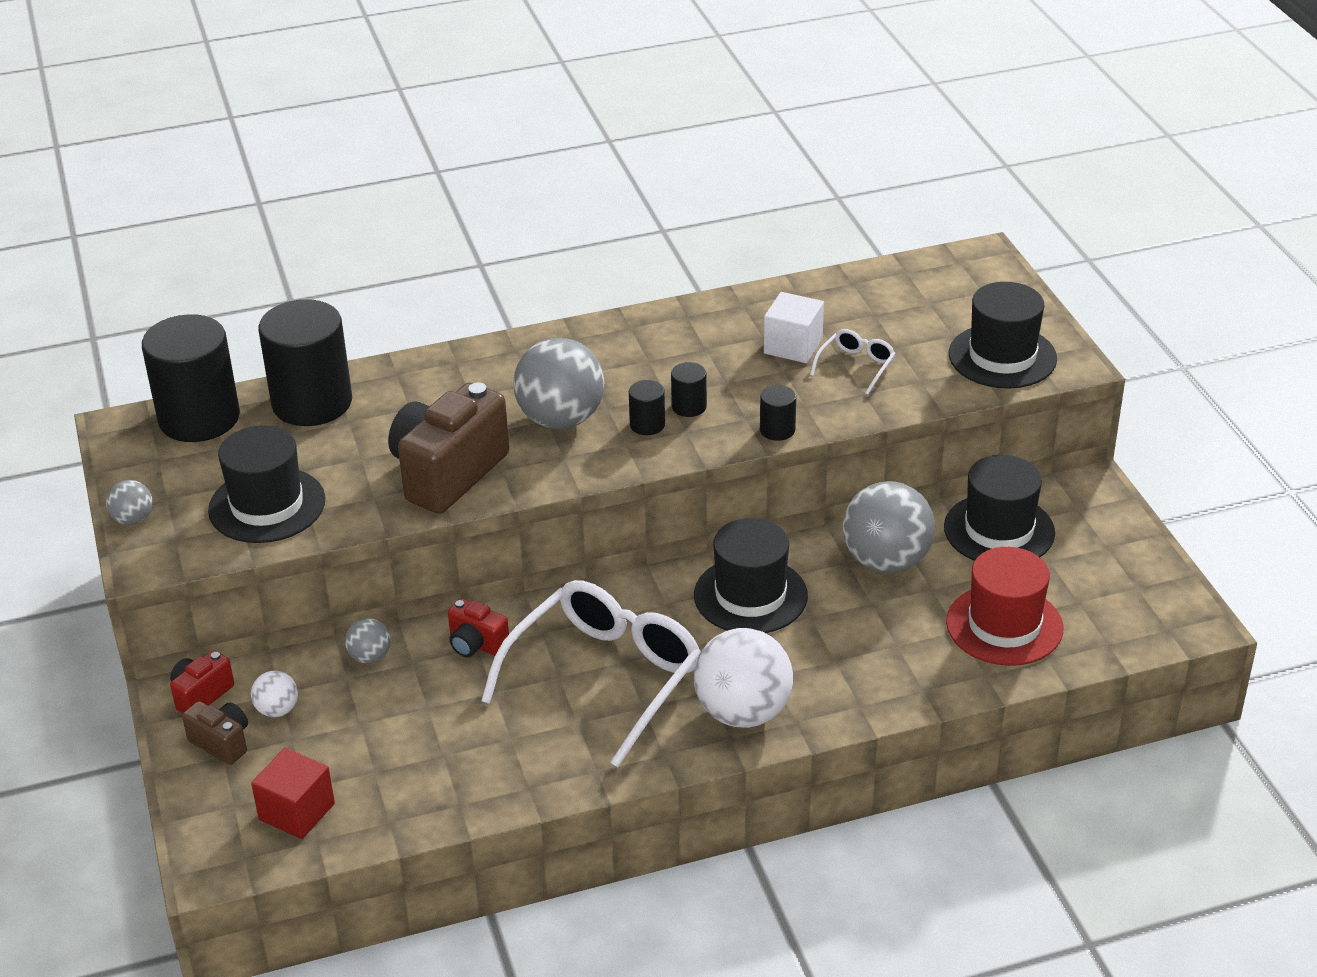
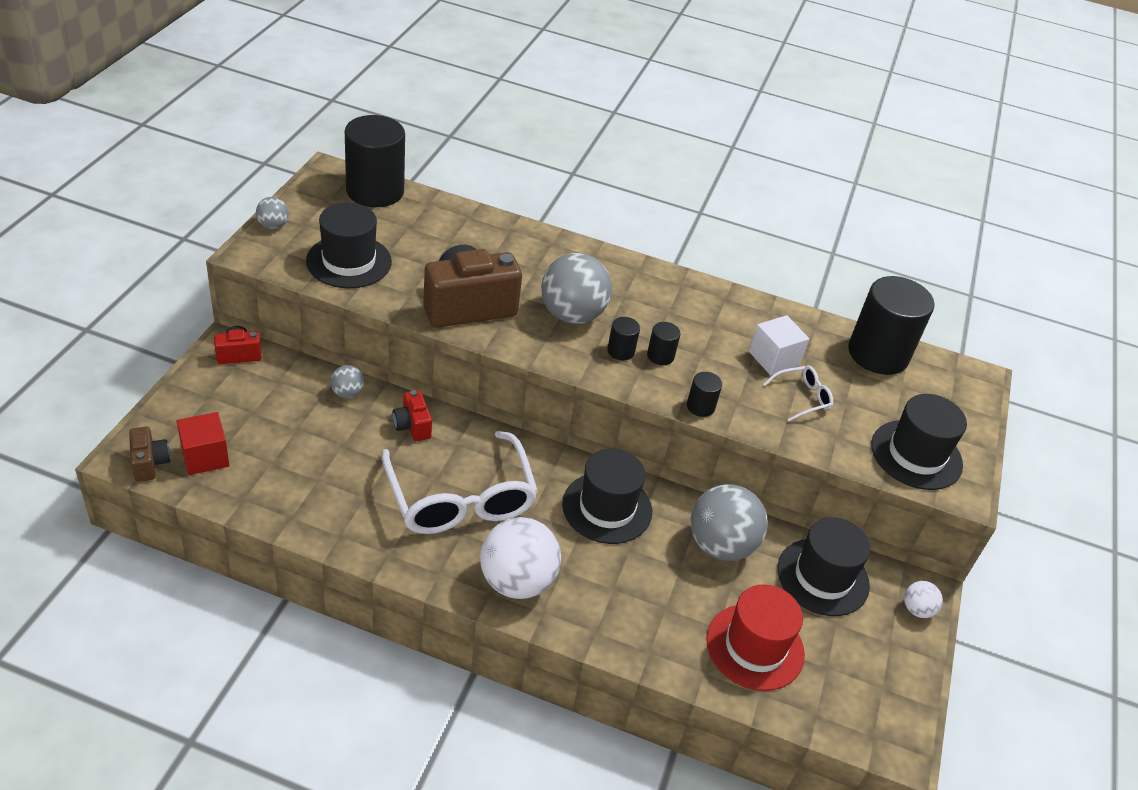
camera: 30 degrees right, 5 degrees up
(222, 743) = (216, 389): brown camera -> brown camera (149, 463)
(277, 710) = (265, 390): white ball -> white ball (917, 609)
(312, 403) = (444, 218): black cylinder -> black cylinder (878, 354)
(604, 678) = (460, 498): white glasses -> white glasses turned 90 degrees clockwise

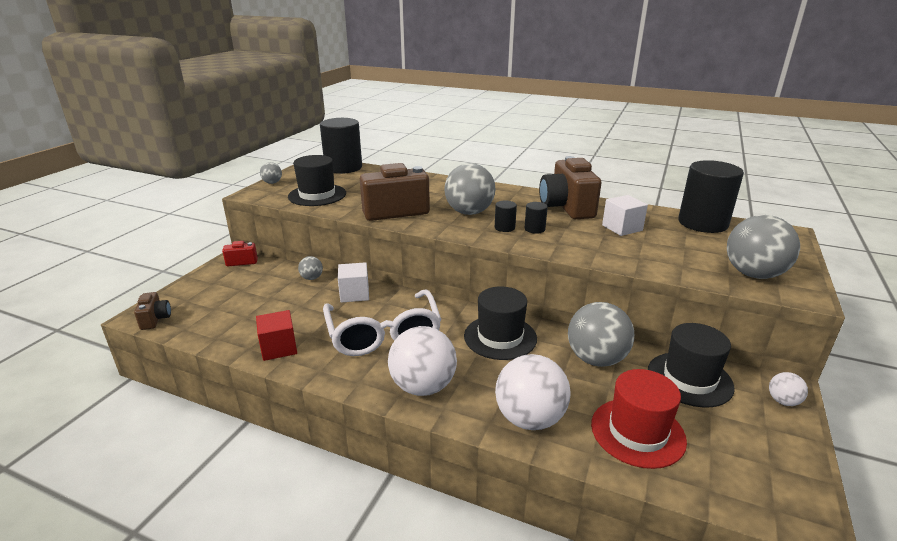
camera: 10 degrees right, 15 degrees down
(205, 456) = (197, 314): red cube -> red cube (279, 348)
(412, 426) = (354, 294): red camera -> white cube
(639, 628) = (529, 419): none -> white ball
(700, 406) = (568, 253): black cylinder -> none
(705, 311) = (566, 208): none -> brown camera
(802, 397) = (648, 246): white glasses -> none
(916, 455) = (753, 274): black hat -> grey ball

